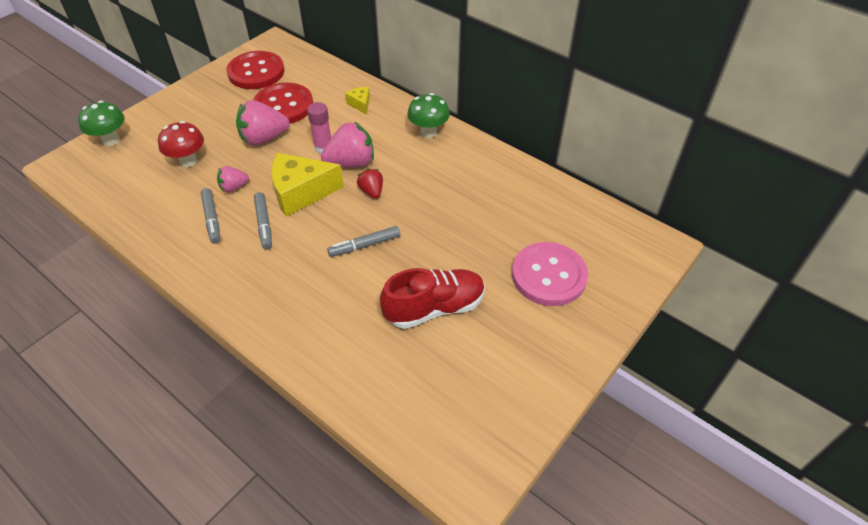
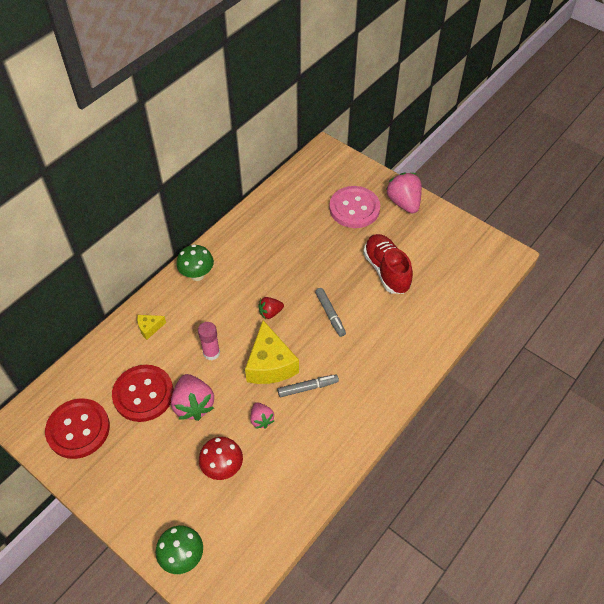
camera: 90 degrees left, 5 degrees up
(212, 219) = (302, 430): grey marker -> none
(351, 163) = (234, 330): pink strawberry -> pink strawberry (404, 203)

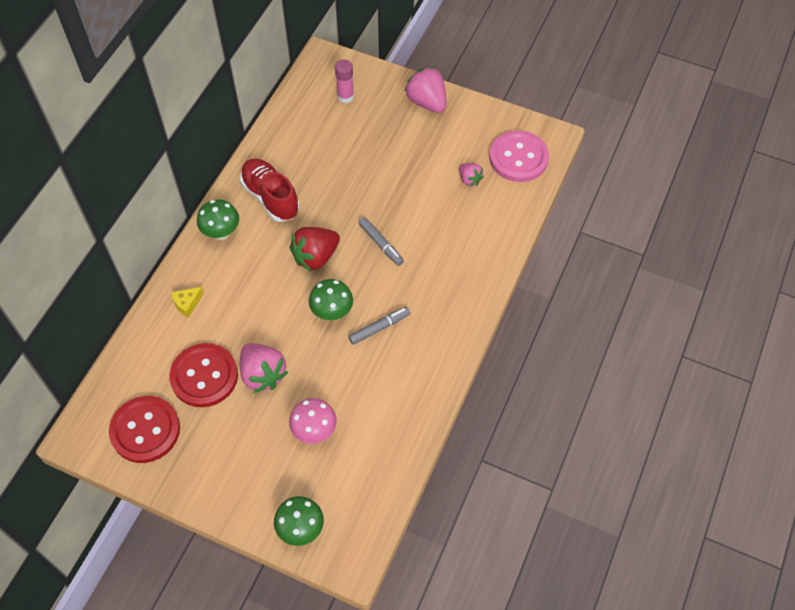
camera: 15 degrees left, 5 degrees up
(211, 353) = (264, 315): pink glue stick -> pink glue stick (345, 96)
(223, 468) = (314, 431): red mushroom -> pink mushroom
(261, 419) = (340, 372): pink strawberry -> pink strawberry (469, 179)
(270, 313) = (315, 257): red strawberry -> red strawberry, size x1.78
(270, 364) = (332, 312): yellow cheese -> green mushroom
(354, 208) = (374, 120): pink button -> pink button (518, 158)
(386, 270) = (428, 183): red shoe -> red shoe (270, 197)

